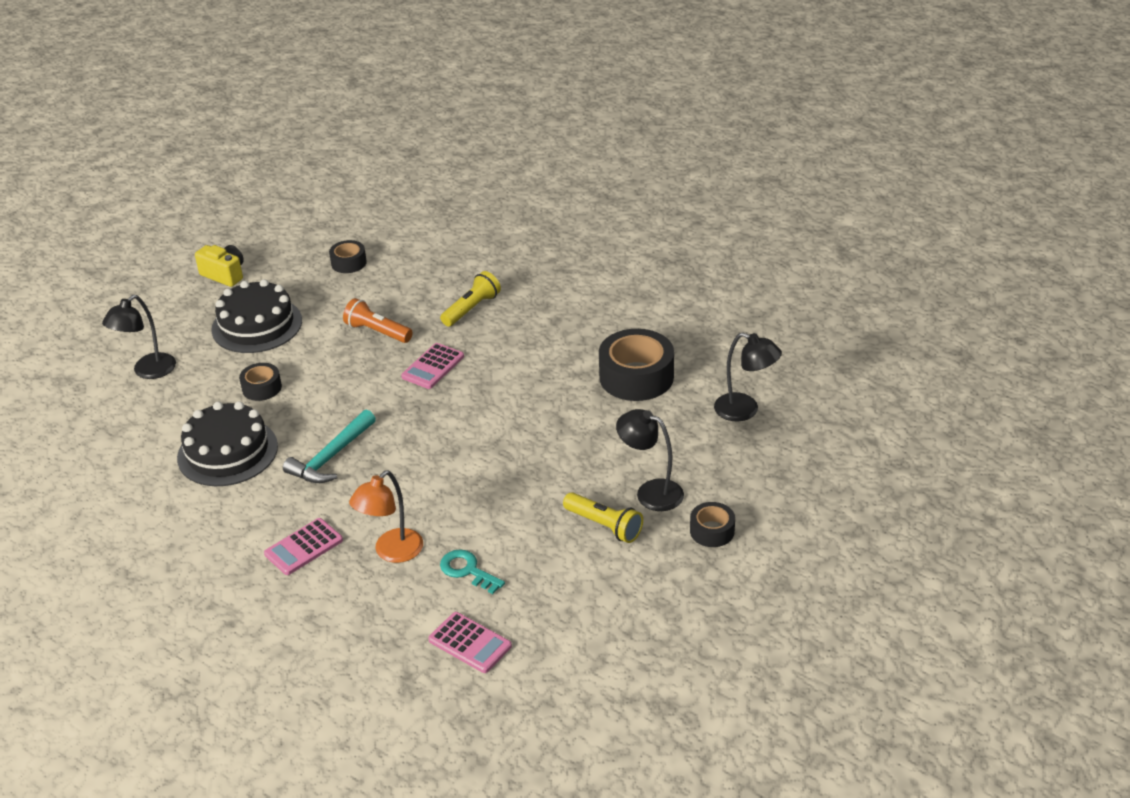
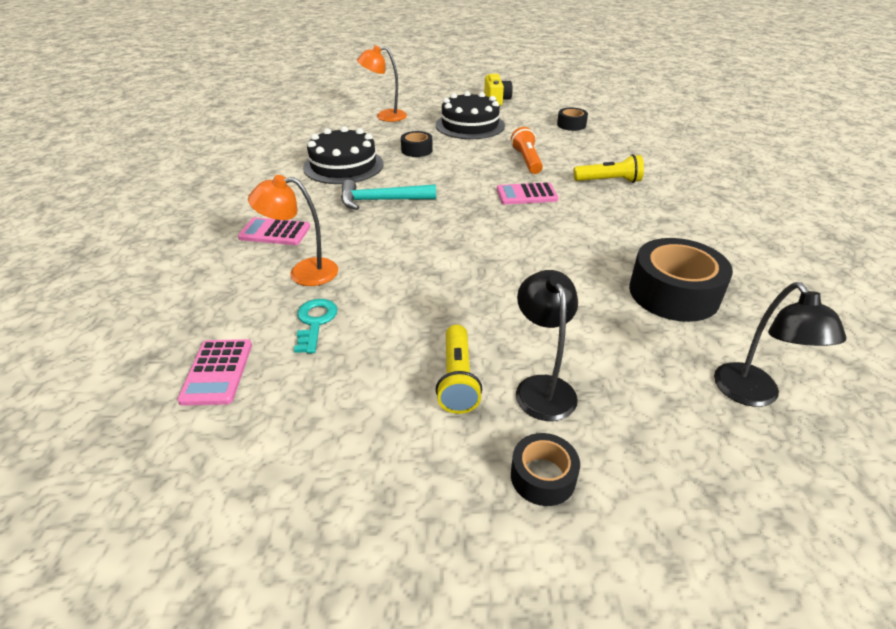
camera: 50 degrees right, 0 degrees up
(148, 371) = (385, 116): black lamp -> orange lamp

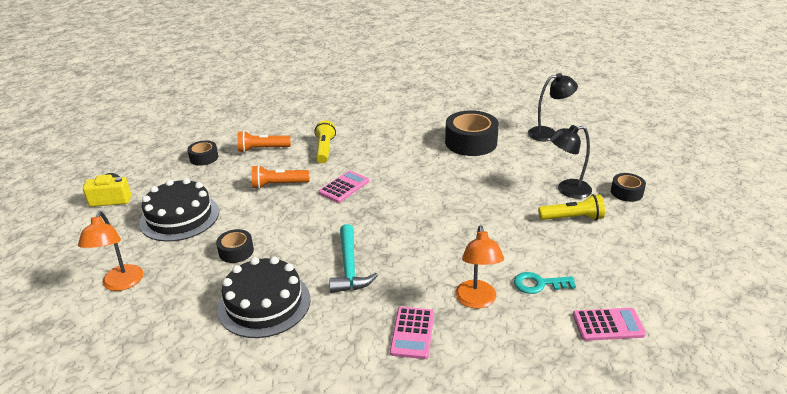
camera: 90 degrees left, 5 degrees down
(526, 194) = (344, 187): pink calculator -> pink calculator turned 135 degrees counterclockwise
(597, 149) = (262, 149): none -> orange flashlight

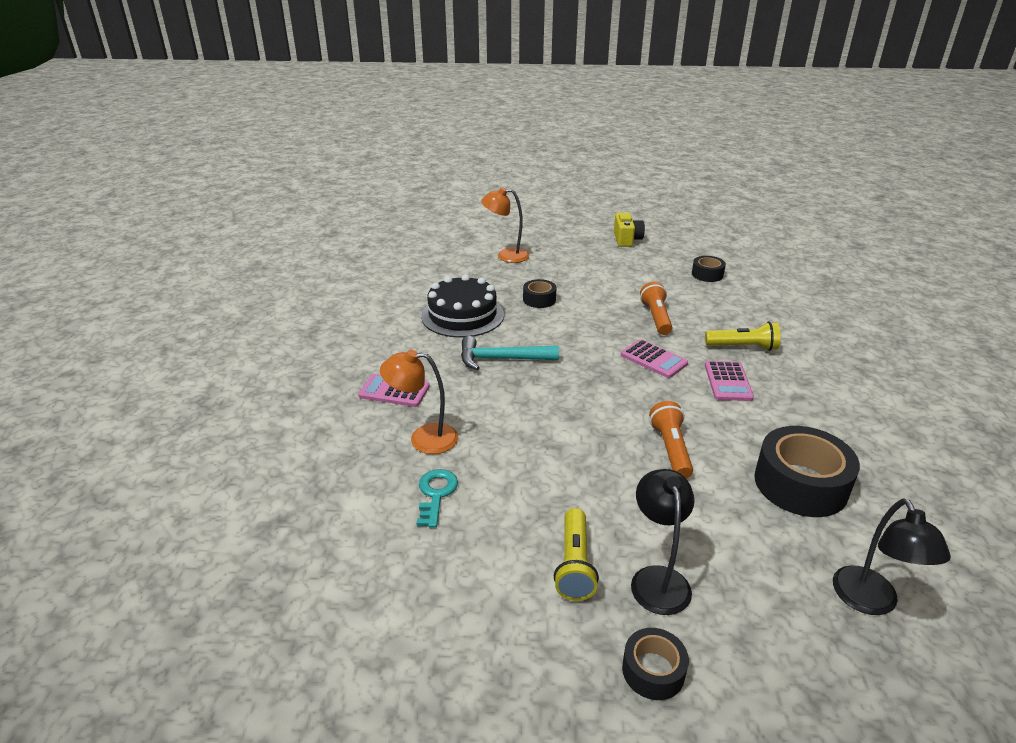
camera: 95 degrees right, 0 degrees up
(179, 217) = (596, 270): black cake -> none
(262, 149) = (734, 306): orange flashlight -> orange flashlight (671, 449)
(608, 325) = (344, 541): pink calculator -> pink calculator (727, 381)

